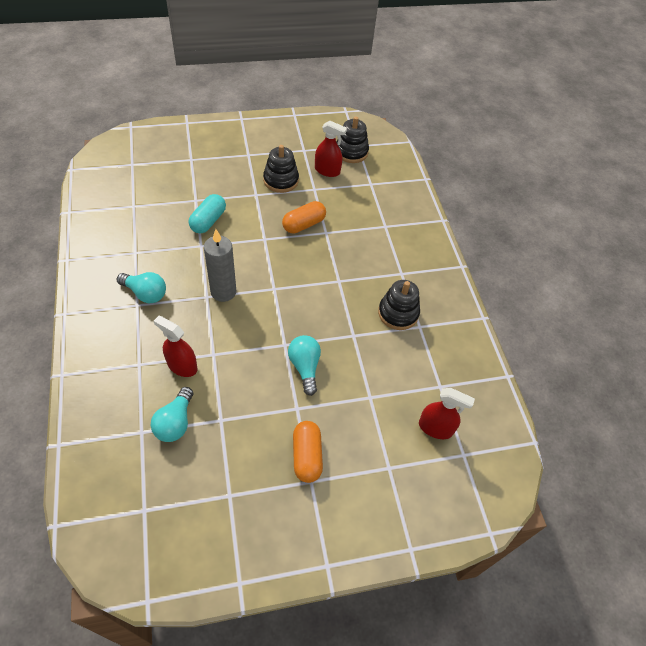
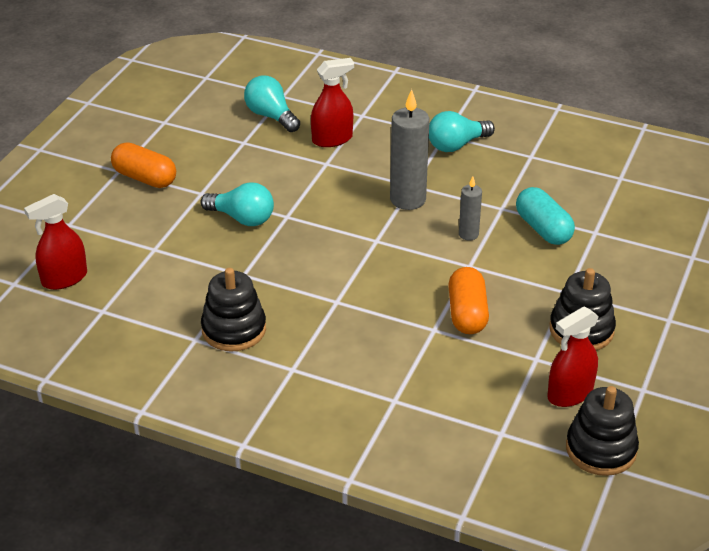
camera: 130 degrees right, 15 degrees down
(237, 250) = (468, 234): none -> grey candle

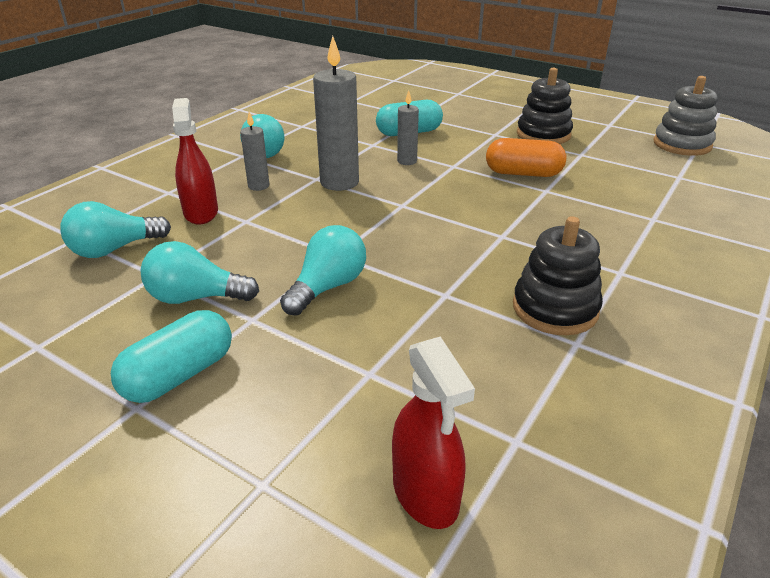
camera: 80 degrees left, 5 degrees down
(145, 178) = (179, 375): orange capsule -> turquoise capsule
(220, 165) = (196, 298): none -> turquoise light bulb
(386, 157) = (258, 186): none -> grey candle
(570, 394) = (622, 147): red spray bottle -> none
(601, 449) = (682, 144): black stacking toy -> grey stacking toy

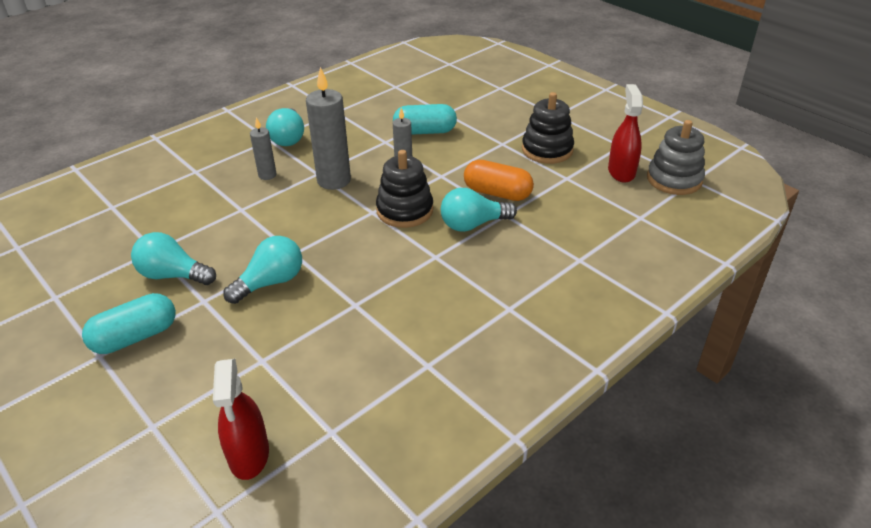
camera: 15 degrees right, 5 degrees up
(114, 249) = (134, 222): turquoise light bulb -> turquoise light bulb (473, 224)
(201, 213) = (211, 196): red spray bottle -> red spray bottle (621, 172)
(555, 309) = (431, 332): black stacking toy -> black stacking toy (405, 210)

